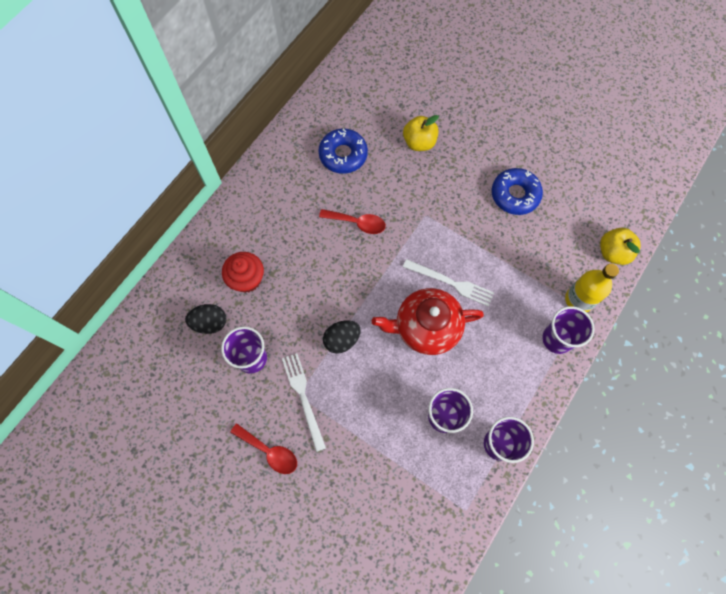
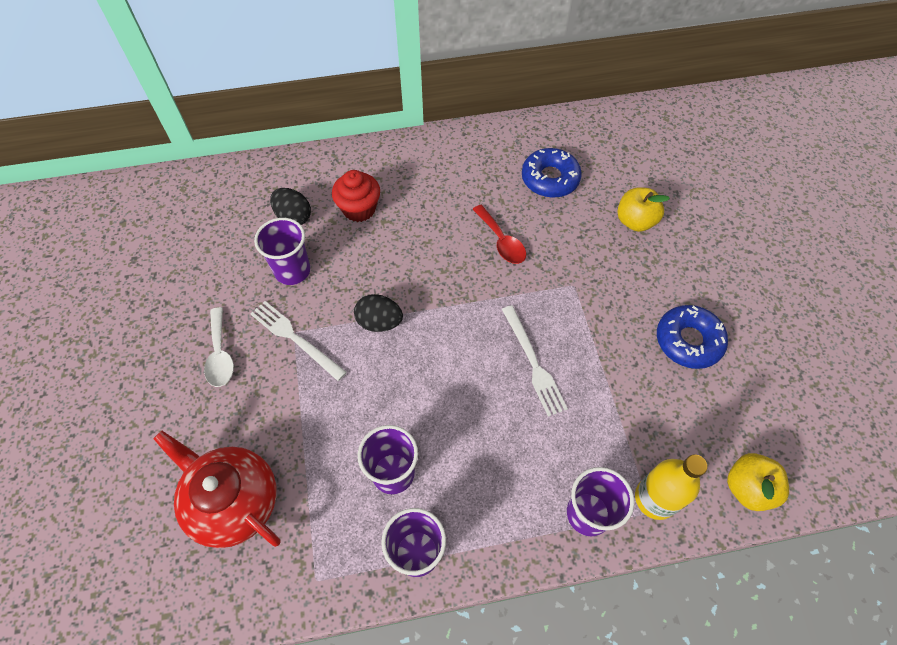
camera: 45 degrees right, 10 degrees down
(269, 451) = (220, 354): red spoon -> white spoon
(303, 397) = (295, 338): white fork -> white fork turned 75 degrees counterclockwise
(426, 327) = (466, 380): red teapot -> red teapot (233, 501)

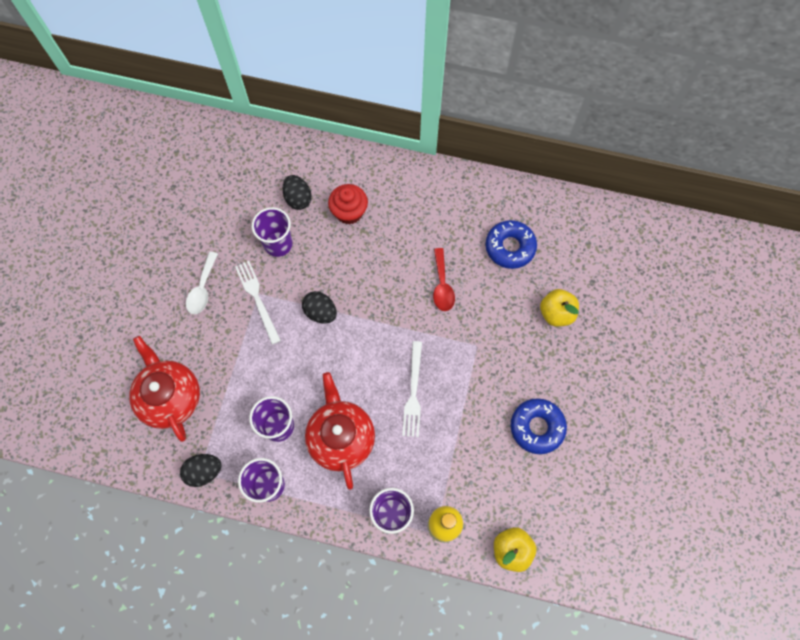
camera: 25 degrees right, 10 degrees up
(322, 576) = (204, 471): none -> black egg
(477, 451) = (341, 437): none -> red teapot

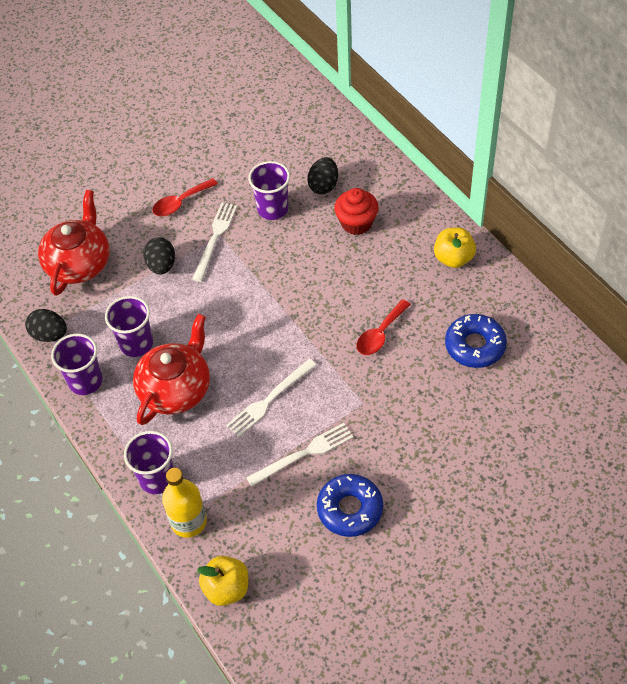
camera: 45 degrees right, 15 degrees down
(202, 289) = (180, 202): white spoon -> red spoon
(320, 312) = (255, 283): black egg -> black egg (161, 265)
(472, 413) = (303, 454): none -> white fork
(556, 313) = (464, 430): yellow apple -> yellow apple (453, 258)

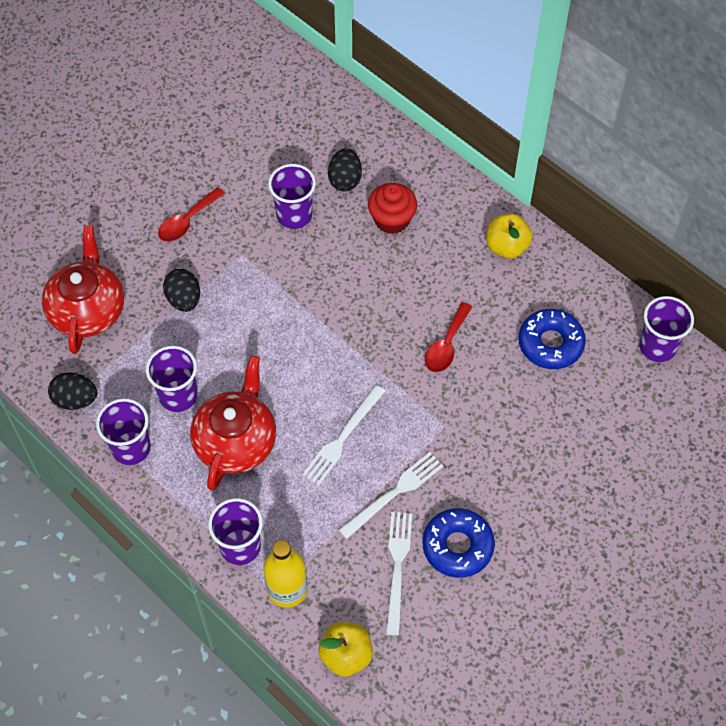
camera: 15 degrees left, 5 degrees up
(215, 238) = (237, 259): white fork -> white fork (397, 567)
(573, 362) = (657, 347): none -> purple cup

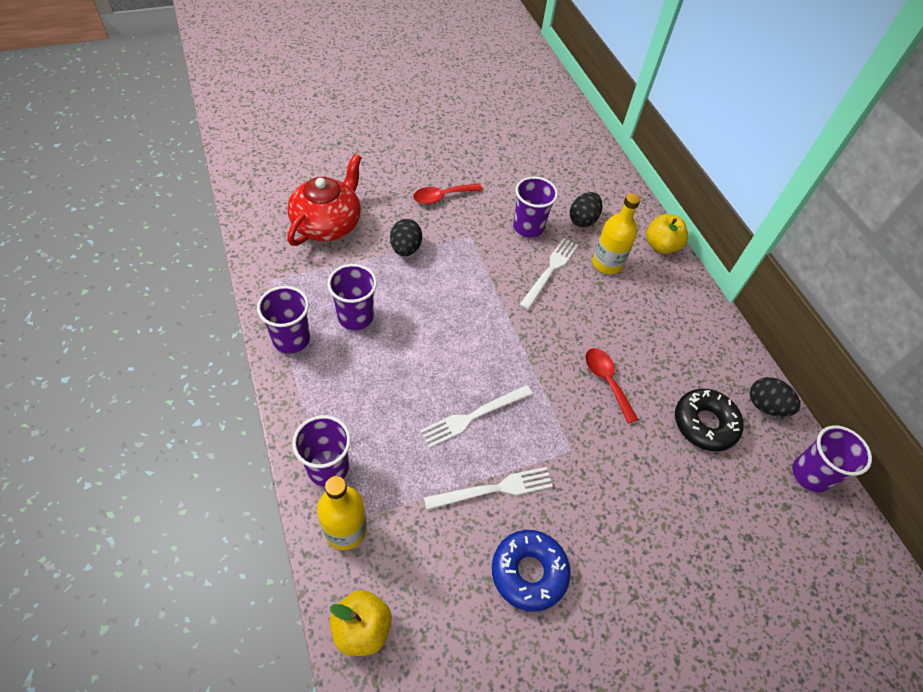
camera: 20 degrees right, 5 degrees down
(75, 400) = (274, 282): black egg -> black egg (765, 406)
(236, 441) = (380, 375): red teapot -> none
(392, 220) = (607, 263): red cupcake -> yellow bottle
(397, 567) = (460, 563): white fork -> white fork (550, 271)
(446, 345) = (606, 381): red spoon -> red spoon turned 105 degrees clockwise
(506, 247) = (697, 326): yellow apple -> yellow apple (661, 246)
(550, 344) = (704, 424): blue donut -> black donut

